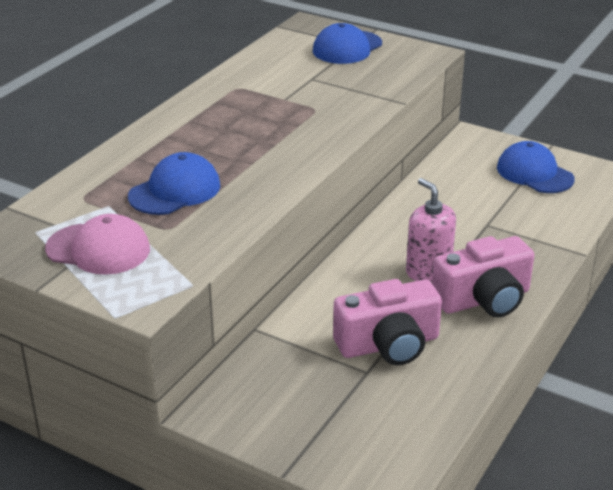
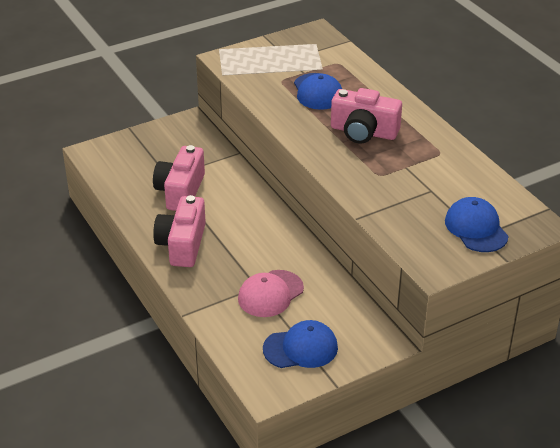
camera: 120 degrees right, 5 degrees up
(98, 249) = (281, 56): pink cap -> pink cap (270, 294)
(240, 137) = (363, 132): none -> pink camera
(428, 271) = (230, 235): pink soap dispenser -> none

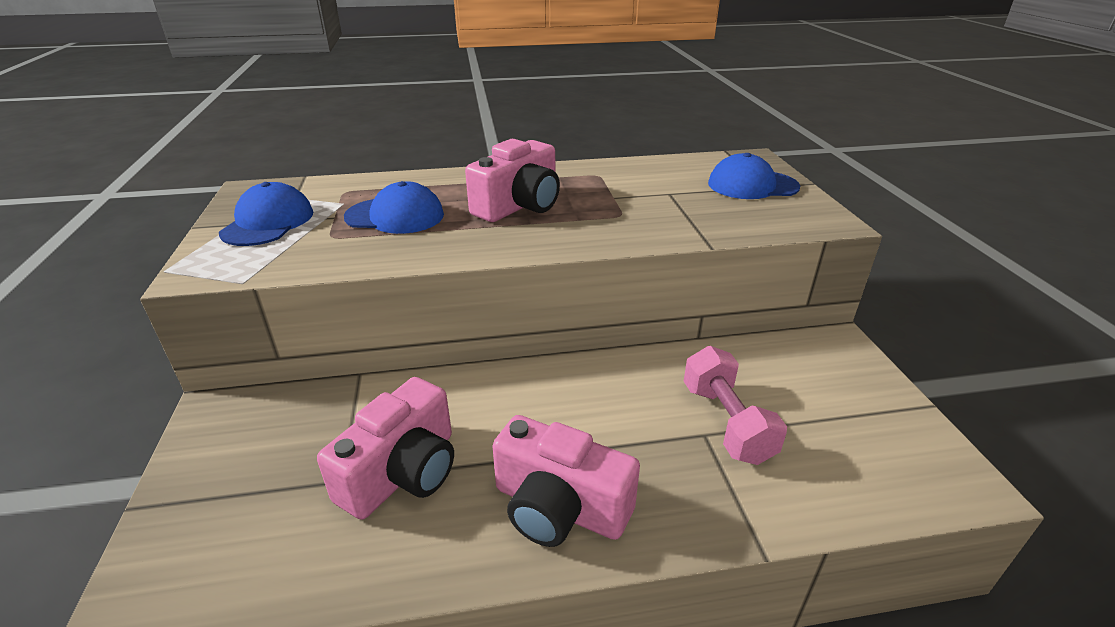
camera: 70 degrees left, 5 degrees down
(180, 191) = (403, 472): pink camera -> pink camera turned 90 degrees counterclockwise
(270, 294) = (726, 423): pink cap -> pink dumbbell
(301, 348) = (856, 420): blue cap -> blue cap (268, 222)

